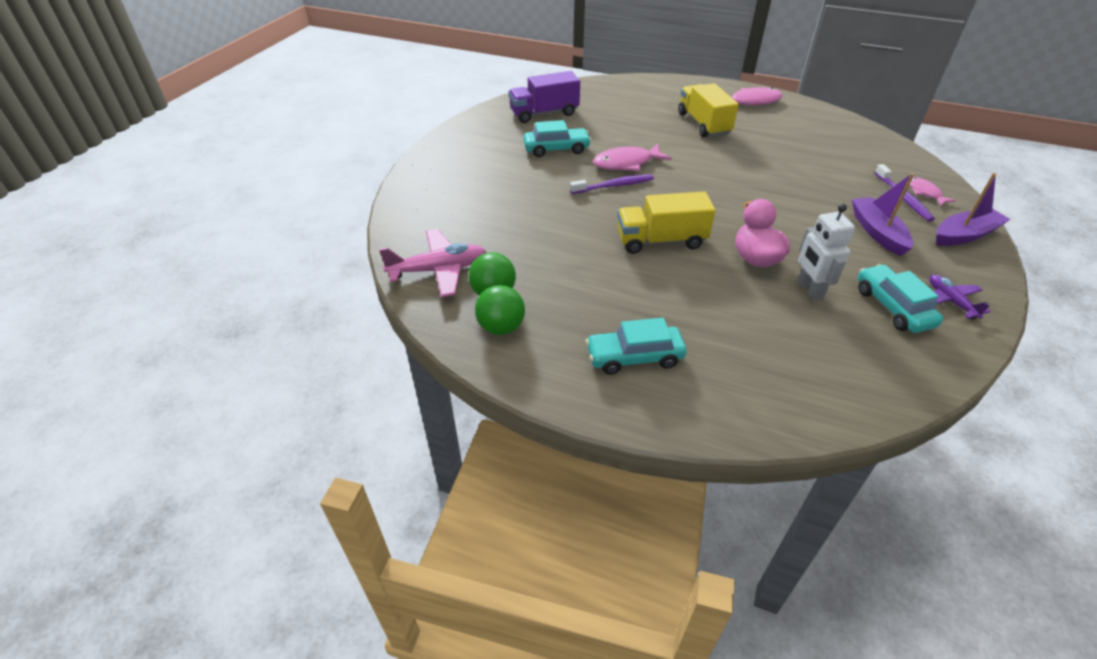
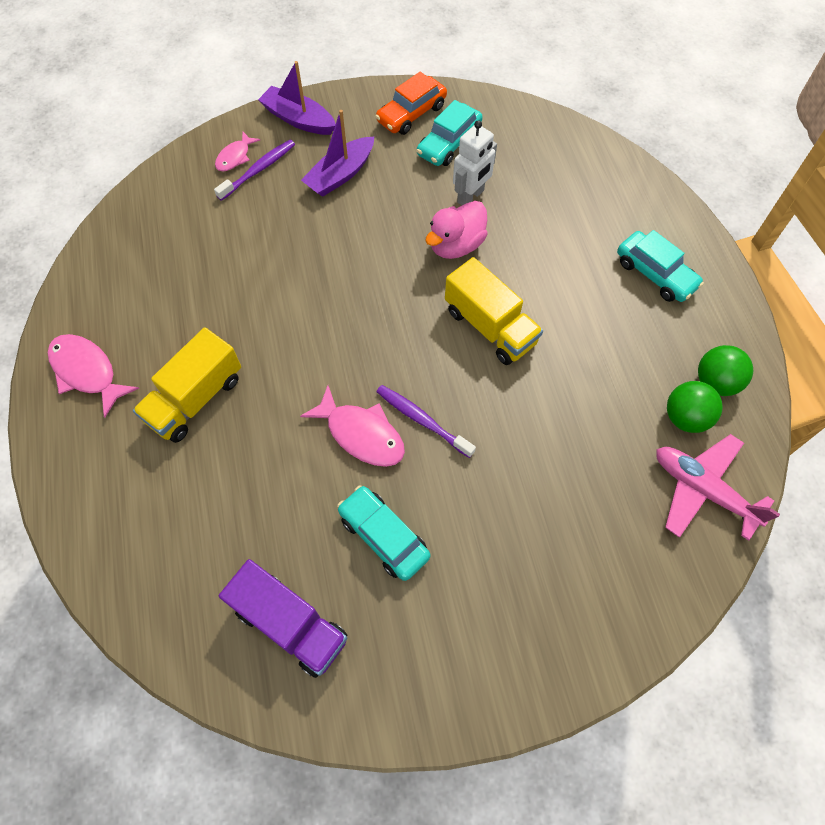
camera: 125 degrees left, 20 degrees up
(950, 301) = (411, 113): purple plane -> orange car

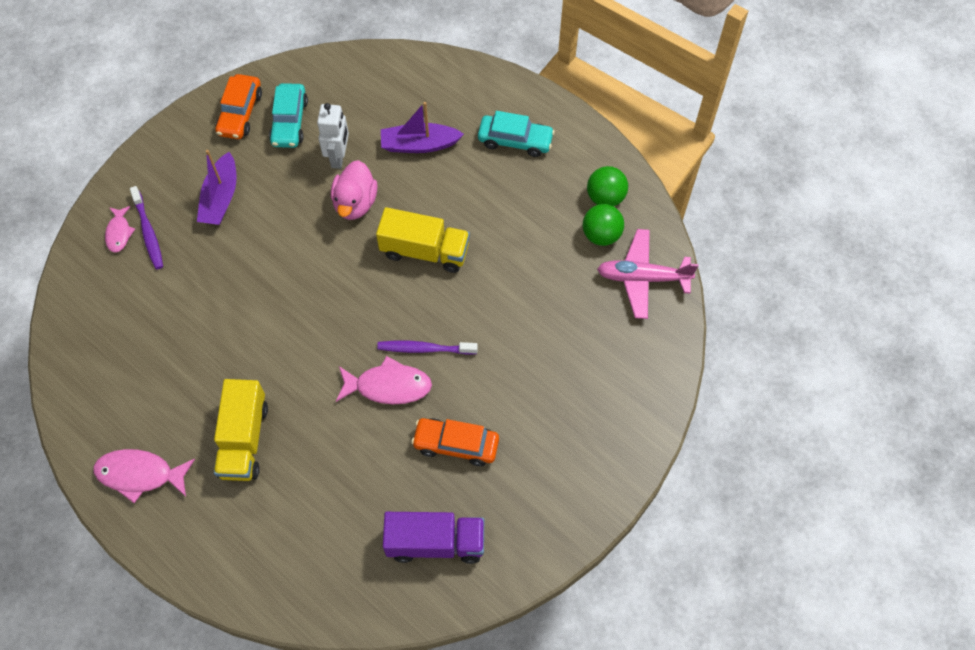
camera: 35 degrees left, 0 degrees up
(258, 170) = (148, 232): purple toothbrush -> purple toothbrush turned 150 degrees clockwise
(299, 119) = (148, 170): purple boat -> purple boat (419, 145)
(384, 536) = (456, 444): turquoise car -> orange car

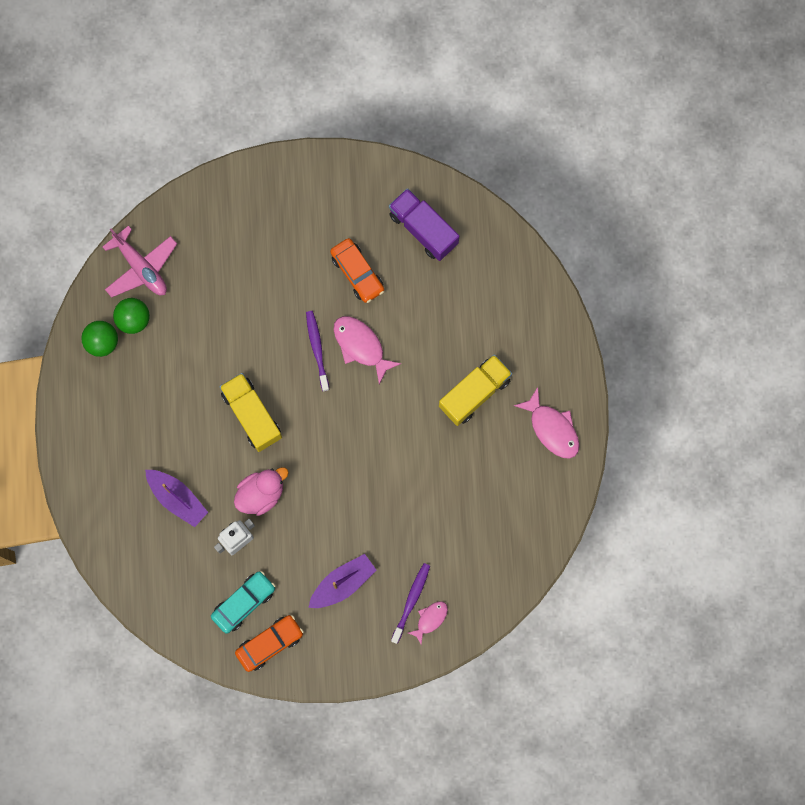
camera: 135 degrees left, 15 degrees up
(424, 349) = (317, 349): purple toothbrush -> purple toothbrush turned 150 degrees counterclockwise
(515, 141) = (113, 439): turquoise car -> none

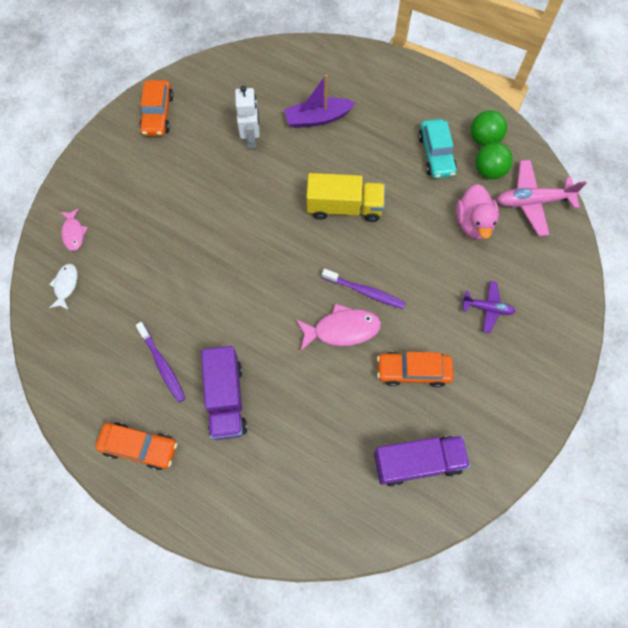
camera: 125 degrees right, 10 degrees down
(244, 603) = (202, 115): turquoise car -> turquoise car (436, 154)
(261, 494) = (275, 175): pink duck -> pink duck (473, 223)
(266, 249) = (487, 308): none -> purple plane
(342, 583) = (157, 189): purple boat -> none
(411, 601) = (100, 228): purple toothbrush -> purple toothbrush (162, 365)
(474, 393) = (226, 399): yellow truck -> purple truck
(477, 586) = (66, 285): none -> white fish
(552, 428) = (139, 447): pink fish -> orange car

